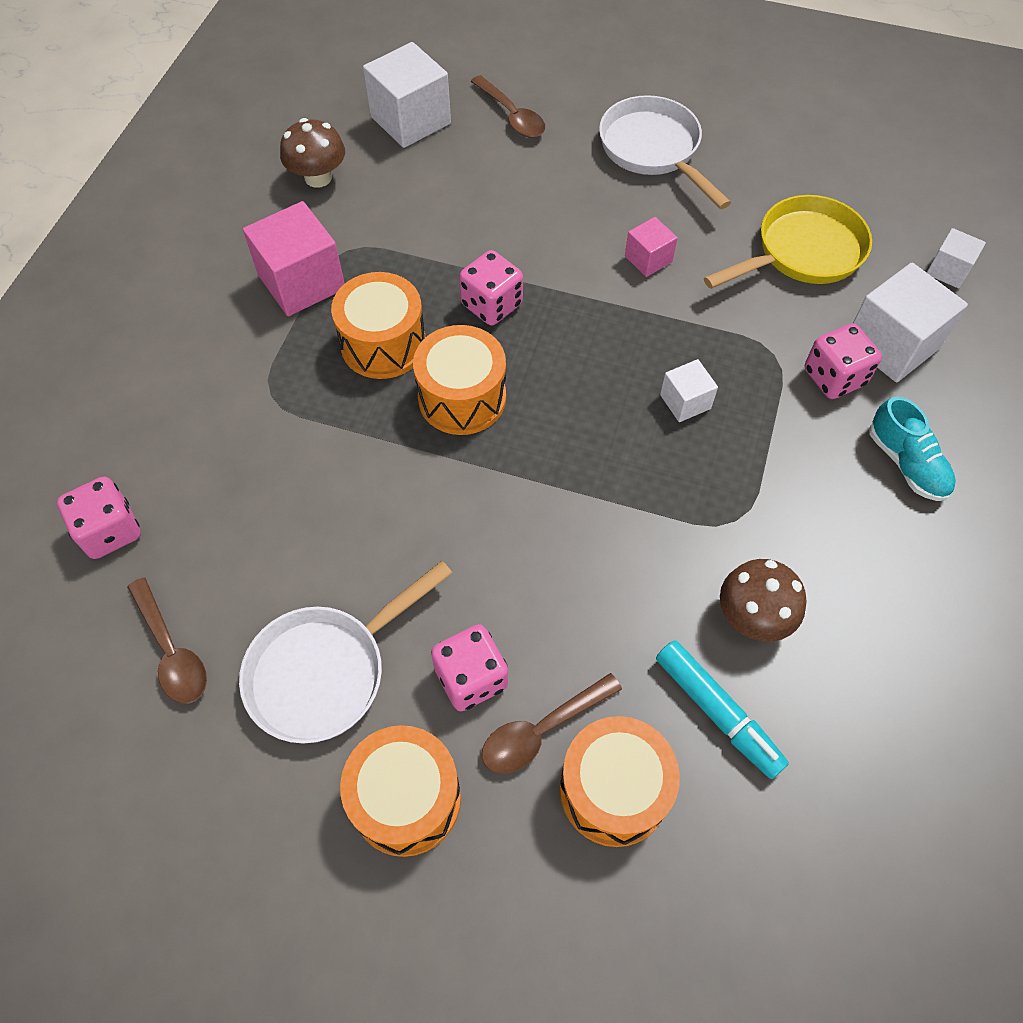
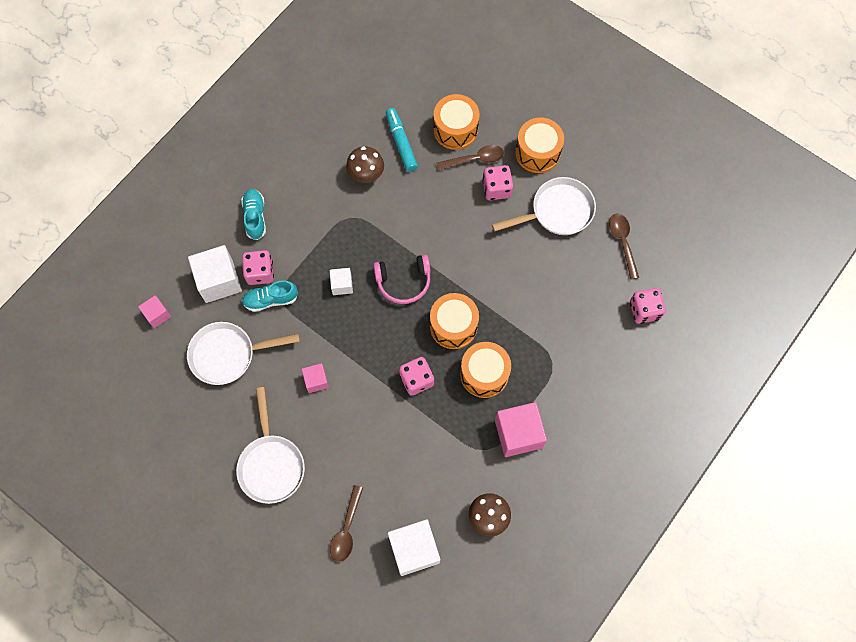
camera: 160 degrees left, 10 degrees up
(512, 116) = (346, 529): brown spoon -> brown spoon turned 150 degrees counterclockwise
(580, 440) = (403, 282): none -> pink headphones
(789, 343) = (270, 300): none -> turquoise shoe
(802, 252) = (228, 355): yellow pan -> white pan
(948, 270) = (157, 315): white cube -> pink cube

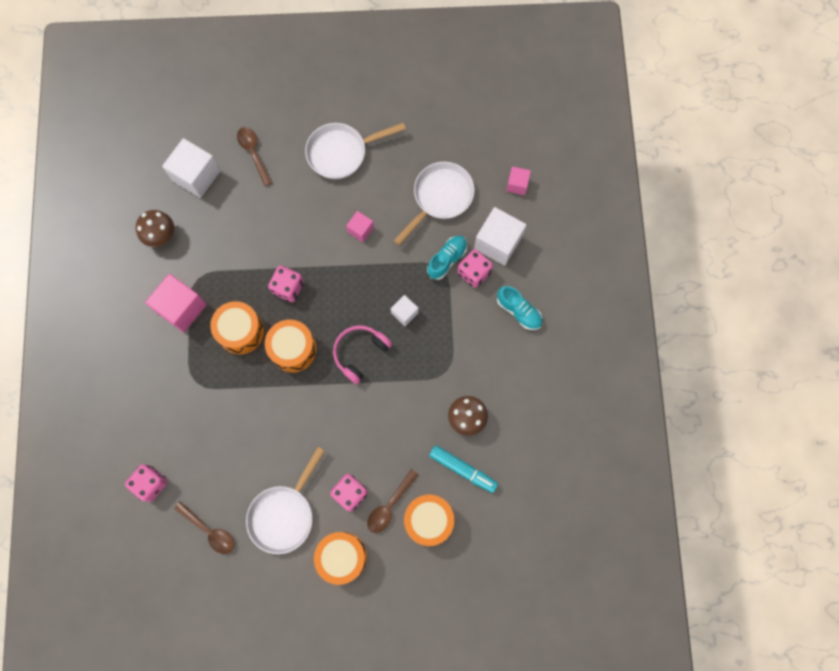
camera: 140 degrees right, 5 degrees up
(271, 464) = (341, 152): white pan -> white pan turned 60 degrees counterclockwise

